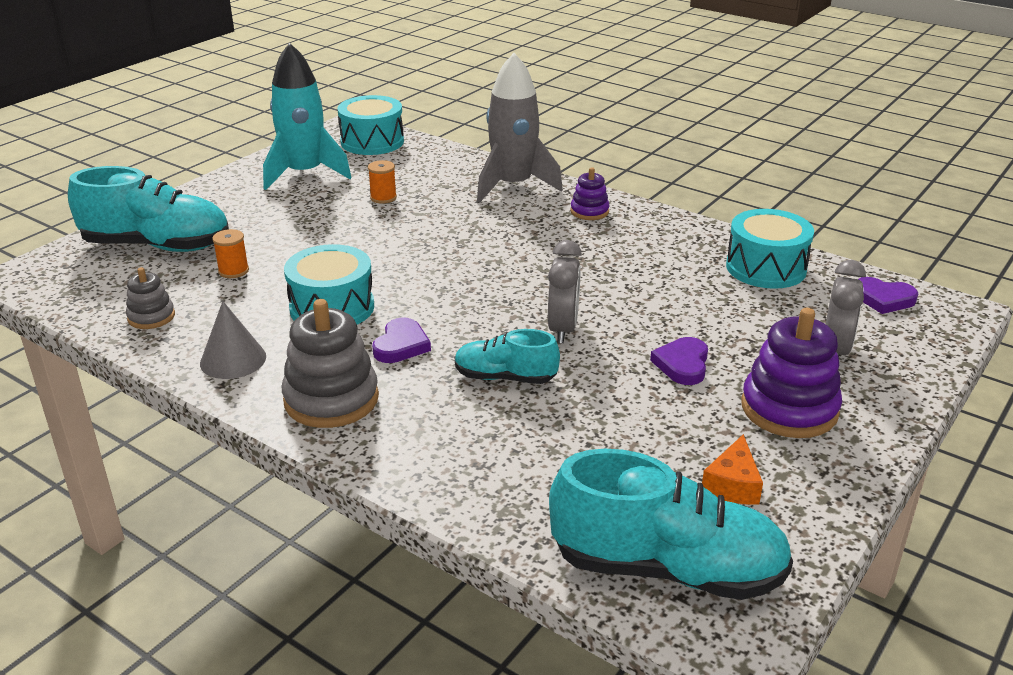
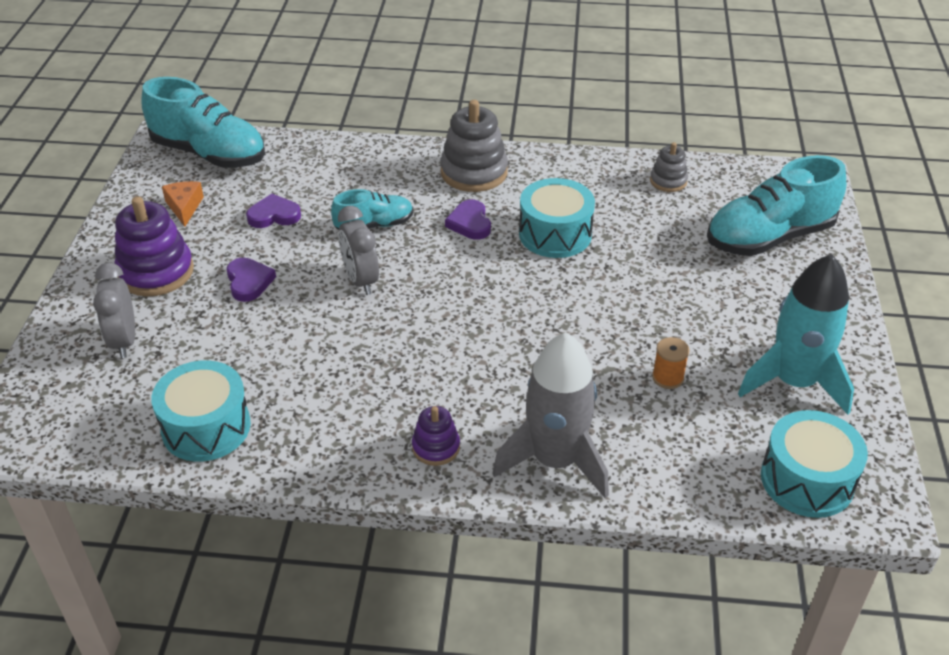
camera: 150 degrees right, 10 degrees up
(233, 271) = (673, 237): orange spool -> none
(233, 359) = (569, 174): grey cone -> none
(667, 569) = (209, 154): turquoise shoe -> turquoise shoe turned 135 degrees counterclockwise
(883, 299) = (78, 426): purple heart -> purple heart (274, 215)

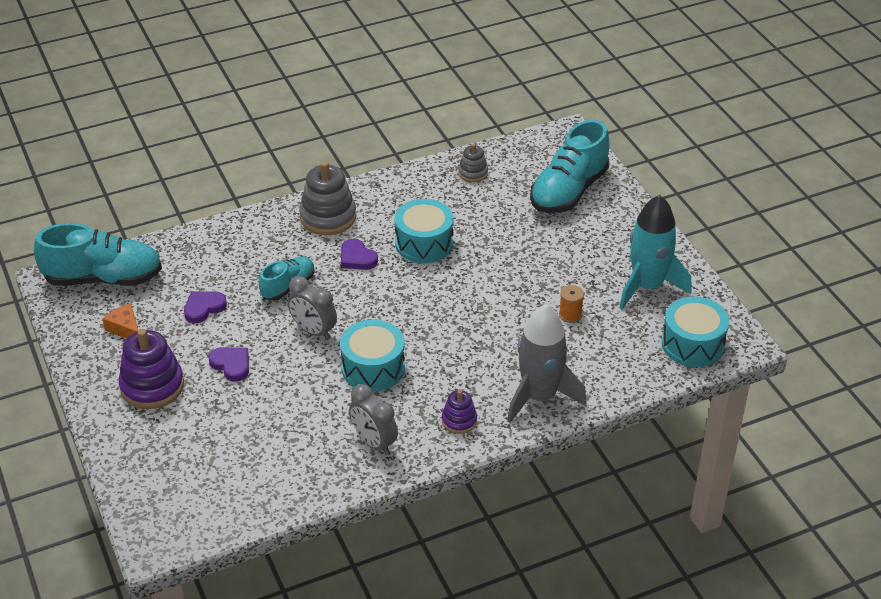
camera: 30 degrees left, 0 degrees up
(124, 340) = (177, 444): grey clock -> grey clock (374, 442)
(206, 427) = (295, 474): turquoise drum -> turquoise drum (373, 368)

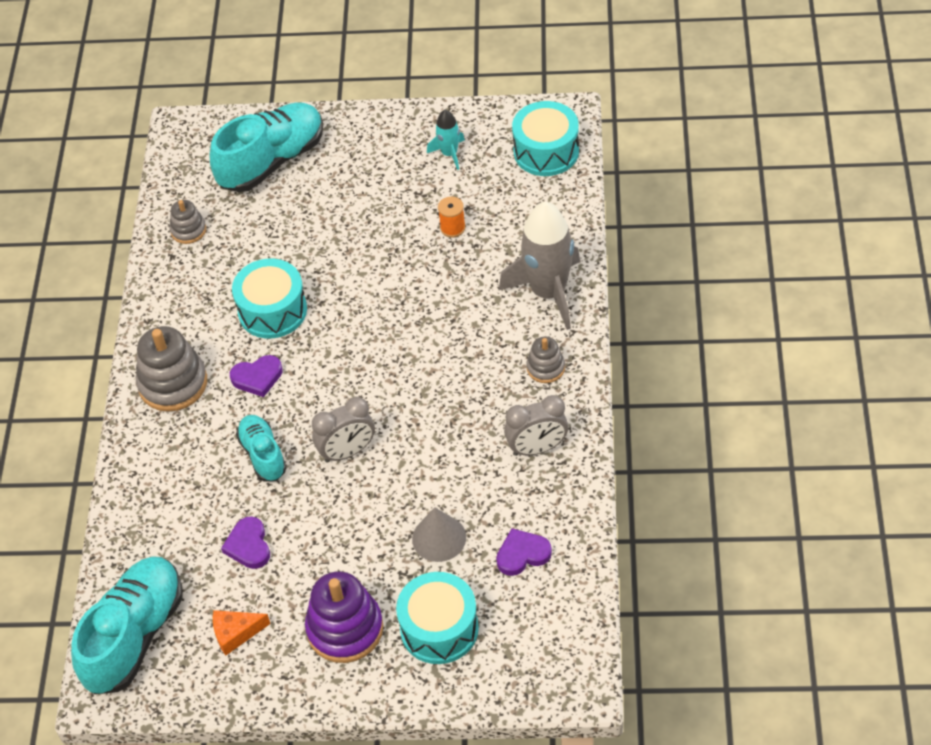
camera: 60 degrees left, 10 degrees up
(231, 365) = (355, 543): purple heart -> purple heart (522, 554)
(258, 411) = (439, 538): none -> grey cone
(373, 368) = (433, 416): turquoise drum -> turquoise drum (439, 628)
(459, 420) = (545, 368): purple stacking toy -> grey stacking toy
(568, 191) = (272, 161): turquoise shoe -> turquoise shoe turned 105 degrees counterclockwise
(647, 286) = (449, 154): turquoise rocket -> turquoise rocket, size x0.49

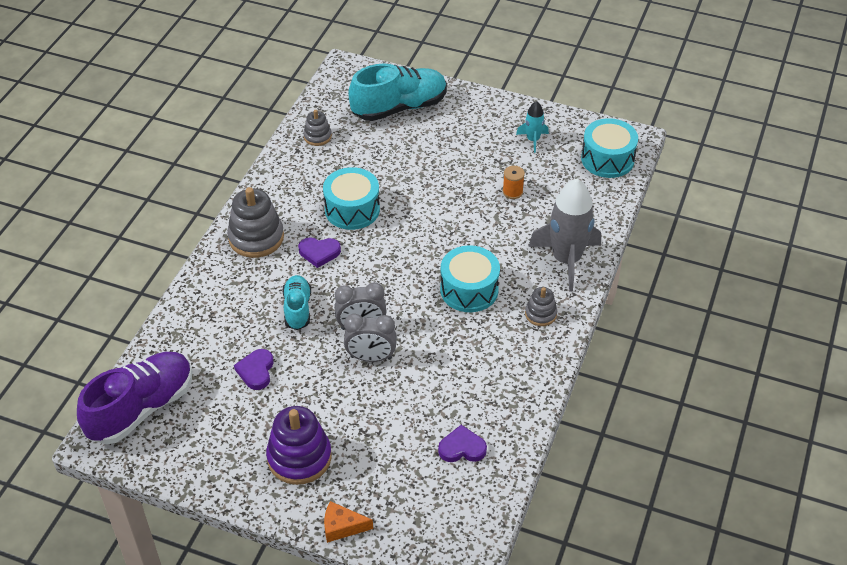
camera: 15 degrees right, 5 degrees down
(134, 636) = (141, 408): turquoise shoe -> purple shoe
(236, 633) = (216, 432): orange cheese -> orange cheese (342, 527)
(439, 538) = (402, 413): grey cone -> none
(439, 628) = (372, 482): turquoise drum -> turquoise drum (469, 290)
(537, 448) = (508, 371): grey clock -> grey clock (371, 357)

